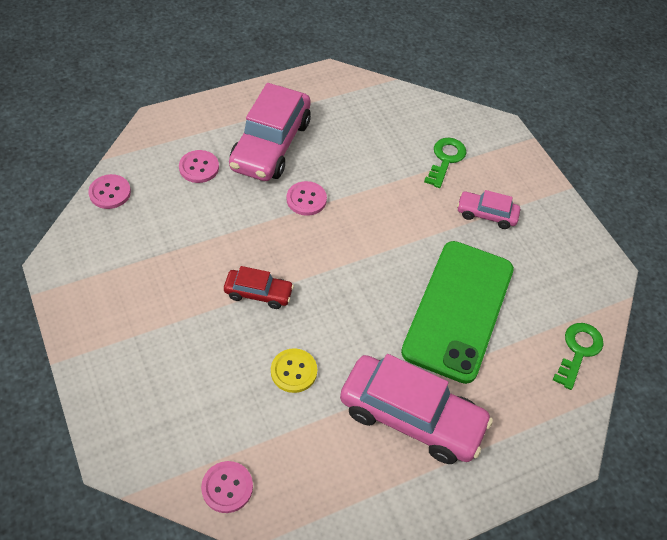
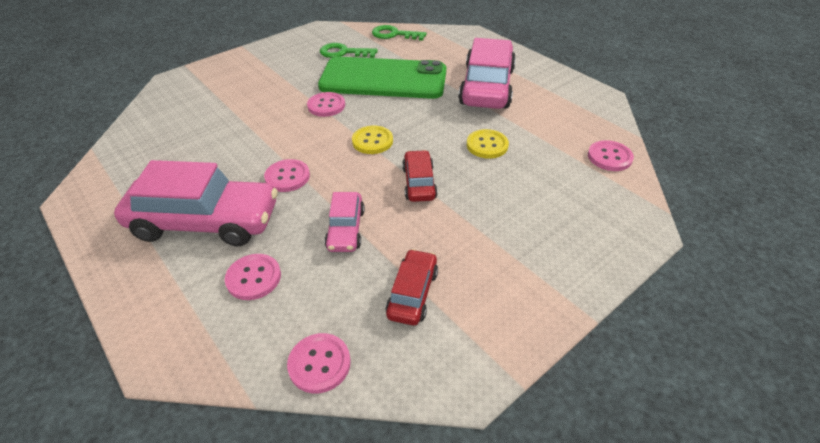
camera: 100 degrees left, 10 degrees down
(138, 255) = (412, 293): none -> red car
(337, 272) = (372, 141): none -> yellow button
(415, 245) = (326, 106): none -> pink button
(445, 159) = (217, 103): green key -> green key (343, 52)
(486, 214) = (281, 77): pink car -> pink car (346, 229)

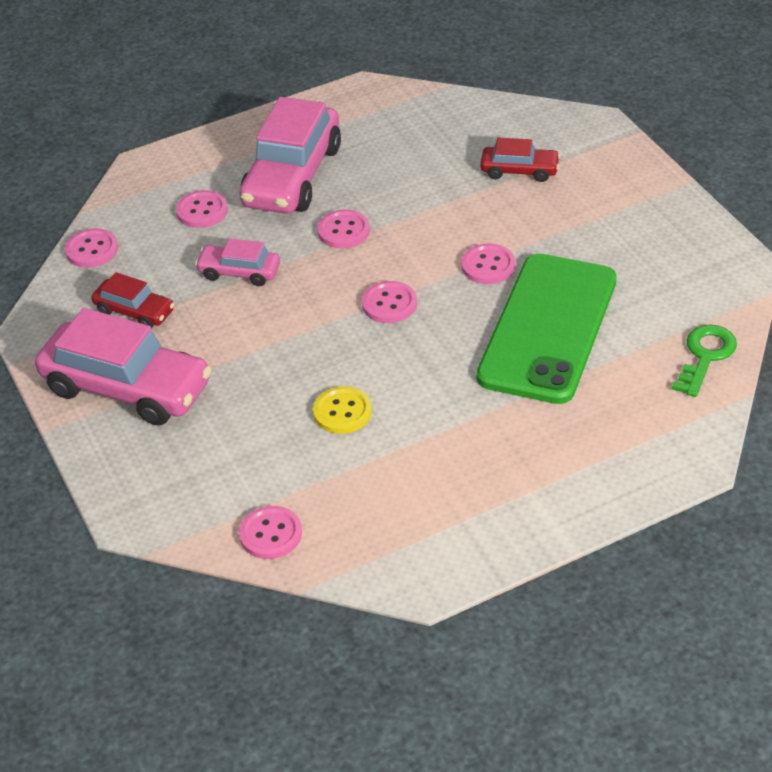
camera: 105 degrees right, 0 degrees up
(343, 52) = (646, 290): green key -> none
(372, 141) = (389, 304): yellow button -> pink button
(419, 183) = (291, 336): red car -> red car (519, 170)
(486, 87) = (493, 444): pink car -> pink car (127, 387)

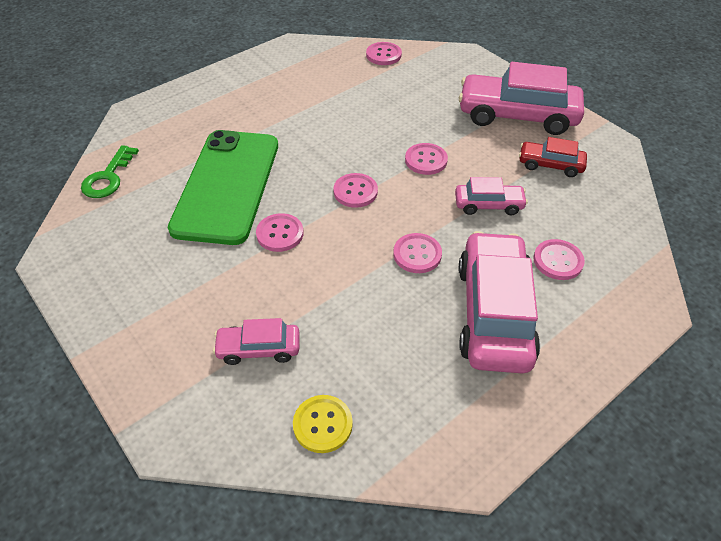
camera: 165 degrees right, 5 degrees up
(92, 250) = (625, 211): pink button -> pink button (426, 160)
(342, 412) = (365, 116): yellow button -> yellow button (322, 424)
(519, 170) = (259, 349): red car -> pink car

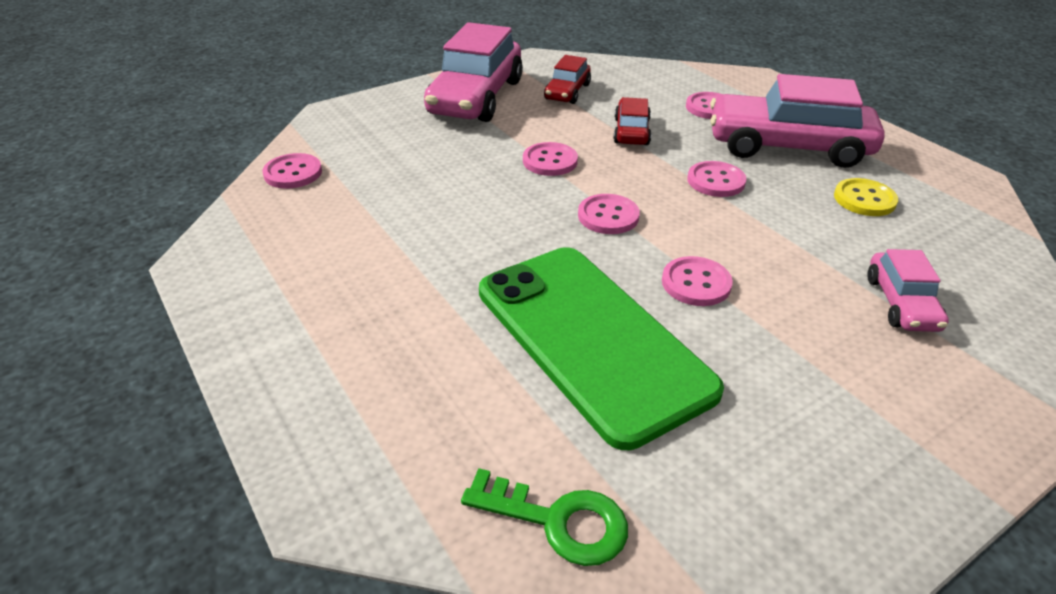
camera: 85 degrees left, 10 degrees down
(227, 185) = (591, 339): green phone -> green phone turned 45 degrees clockwise
(322, 424) = (978, 257): yellow button -> yellow button (864, 199)
(488, 205) = (631, 131): pink car -> red car

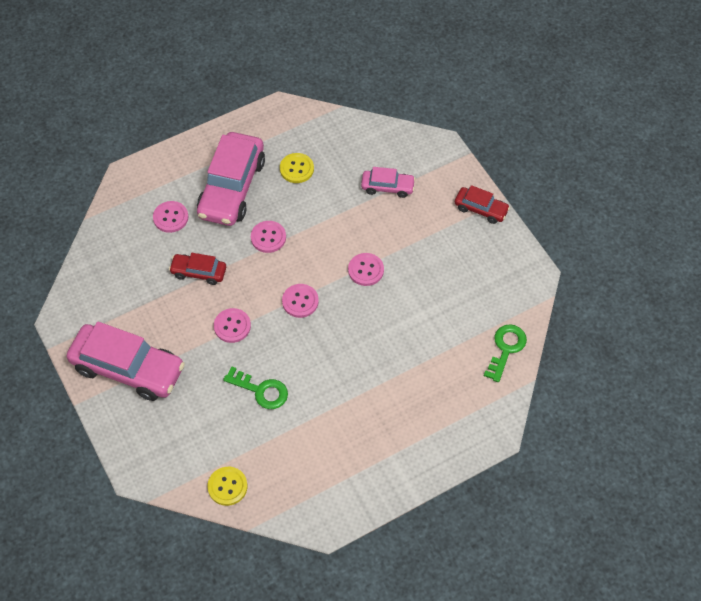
camera: 85 degrees left, 20 degrees up
(293, 173) = (227, 486): pink button -> yellow button
(444, 190) = (261, 390): none -> green key
(567, 92) = (129, 304): red car -> red car (481, 209)
(591, 339) = (405, 324): green phone -> none

